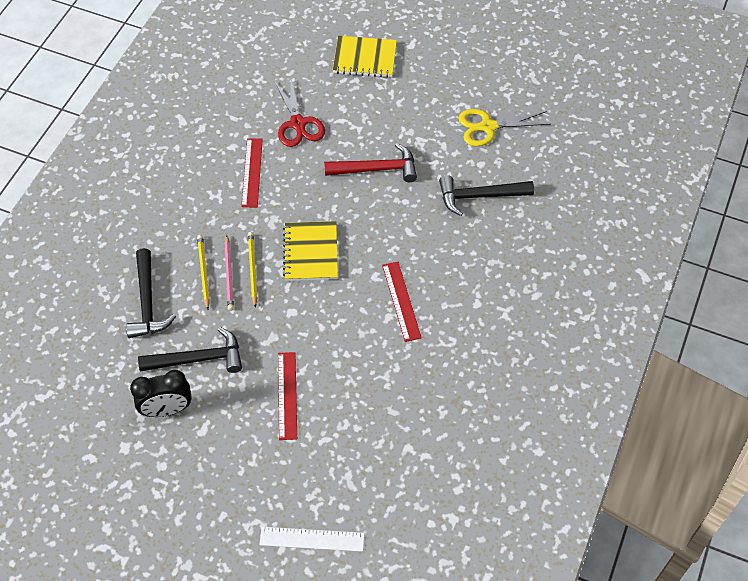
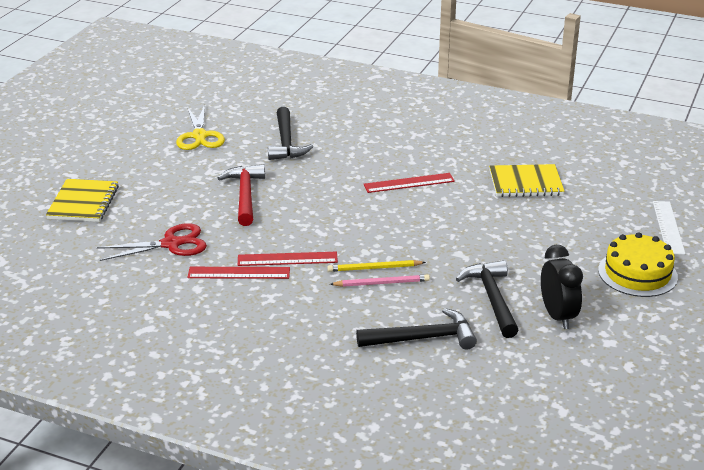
camera: 90 degrees left, 25 degrees down
(203, 272) = (379, 300): yellow pencil -> none
(229, 491) = (637, 273): none -> yellow cake
(287, 395) = (524, 243): red ruler -> red ruler (287, 259)
(311, 252) = (352, 233): yellow notebook -> yellow notebook (525, 183)

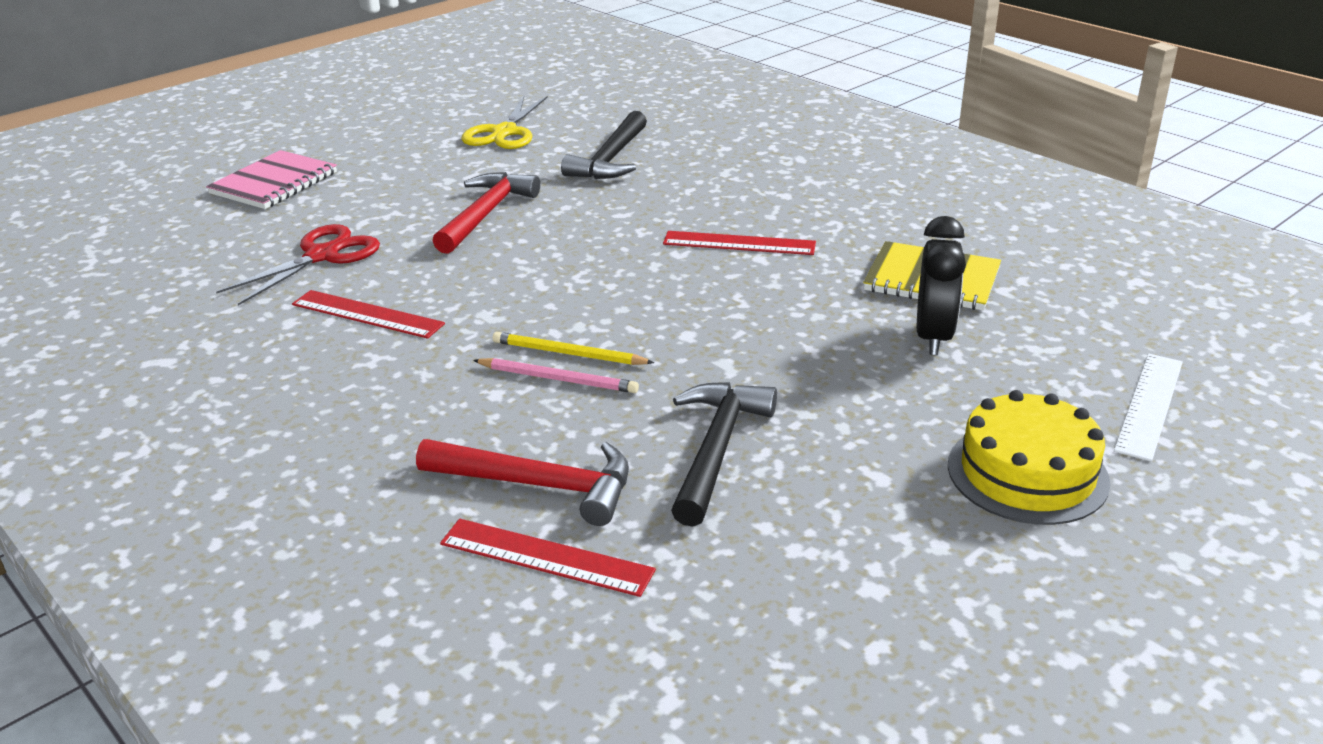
camera: 25 degrees right, 0 degrees up
(83, 202) = (274, 183): yellow notebook -> pink notebook
(171, 244) = (322, 256): red scissors -> red scissors turned 60 degrees counterclockwise
(287, 259) = (454, 311): red ruler -> red ruler (546, 557)
(423, 338) = (540, 485): black hammer -> red hammer
(557, 316) = (810, 511): black clock -> black clock (933, 337)

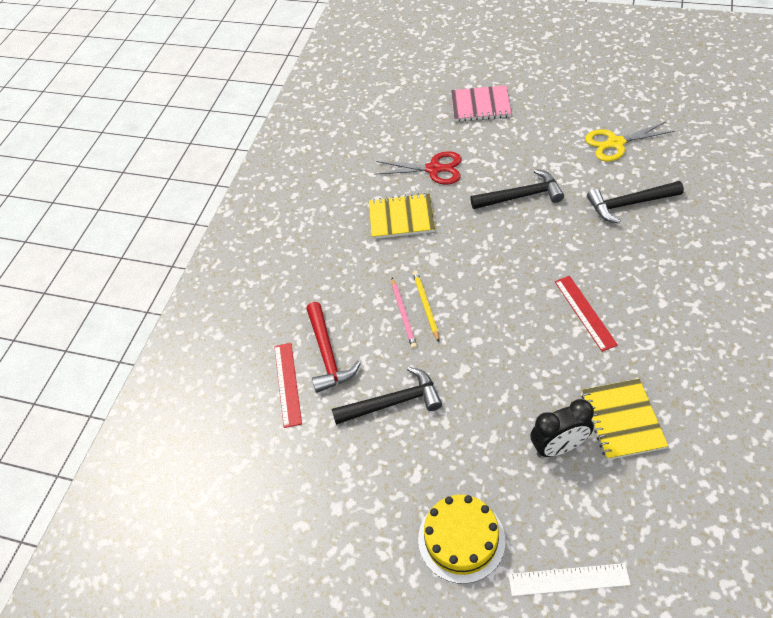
camera: 65 degrees right, 20 degrees up
(367, 314) = (401, 218): red ruler -> yellow notebook
(486, 214) = (521, 196): red hammer -> black hammer

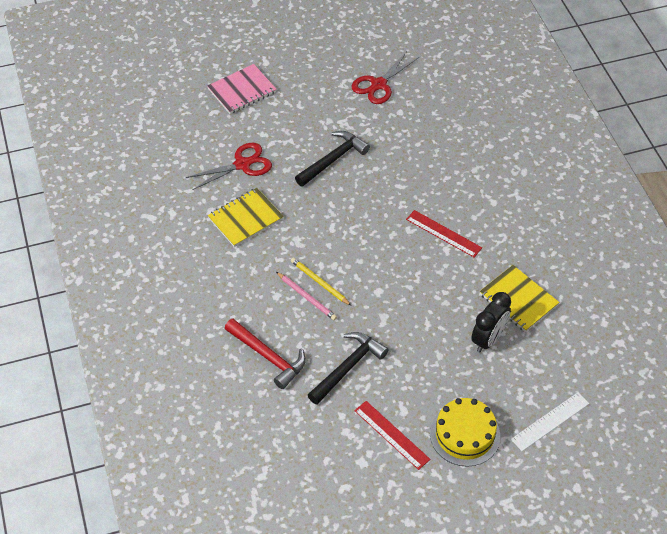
camera: 40 degrees left, 0 degrees up
(287, 384) = (252, 395): red ruler -> red ruler (391, 435)
(615, 143) = (378, 85): yellow scissors -> red scissors
(629, 204) = (421, 133): black hammer -> none

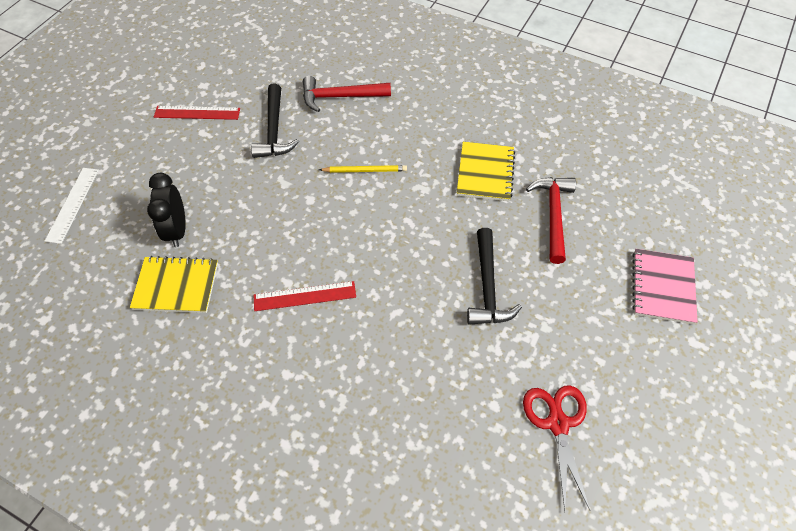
camera: 135 degrees right, 5 degrees up
(242, 164) = (553, 215): red scissors -> red hammer
(307, 297) = (361, 153): pink pencil -> none
(464, 434) = (139, 149): yellow cake -> none

